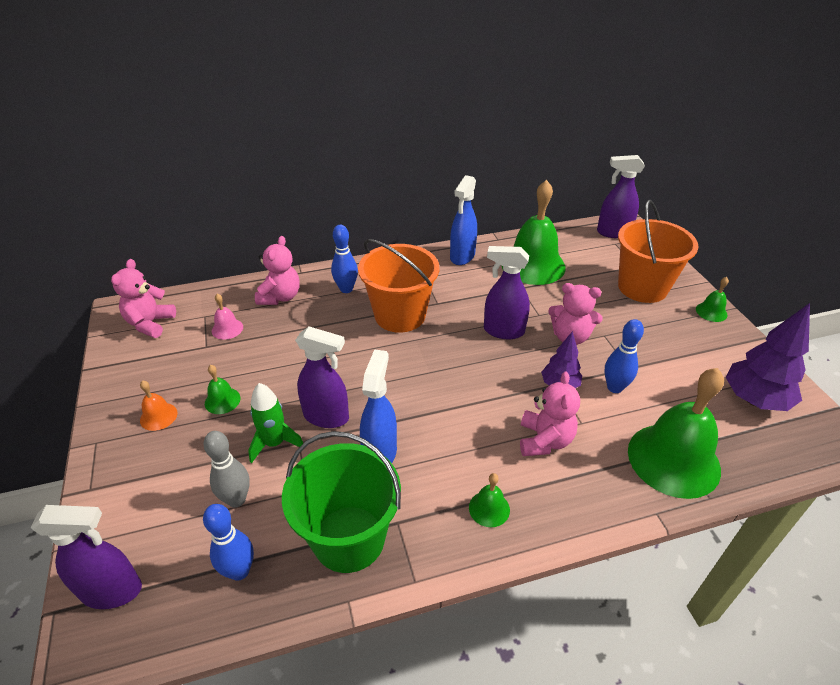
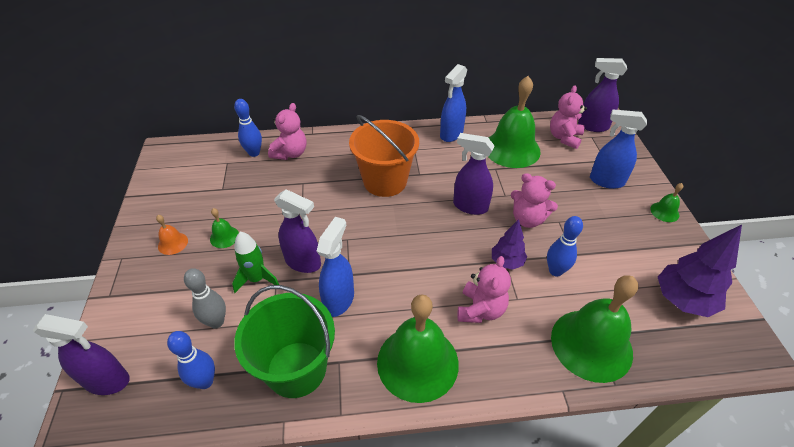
camera: 10 degrees right, 5 degrees up
(150, 323) = (184, 164): pink teddy bear -> pink teddy bear (564, 138)
(227, 329) = (242, 176): pink bell -> none
(346, 289) = (346, 152): blue bowling pin -> blue bowling pin (254, 153)
(489, 508) = (417, 362): green bell -> green bell, size x2.33
(642, 287) = (606, 181): orange bucket -> blue spray bottle

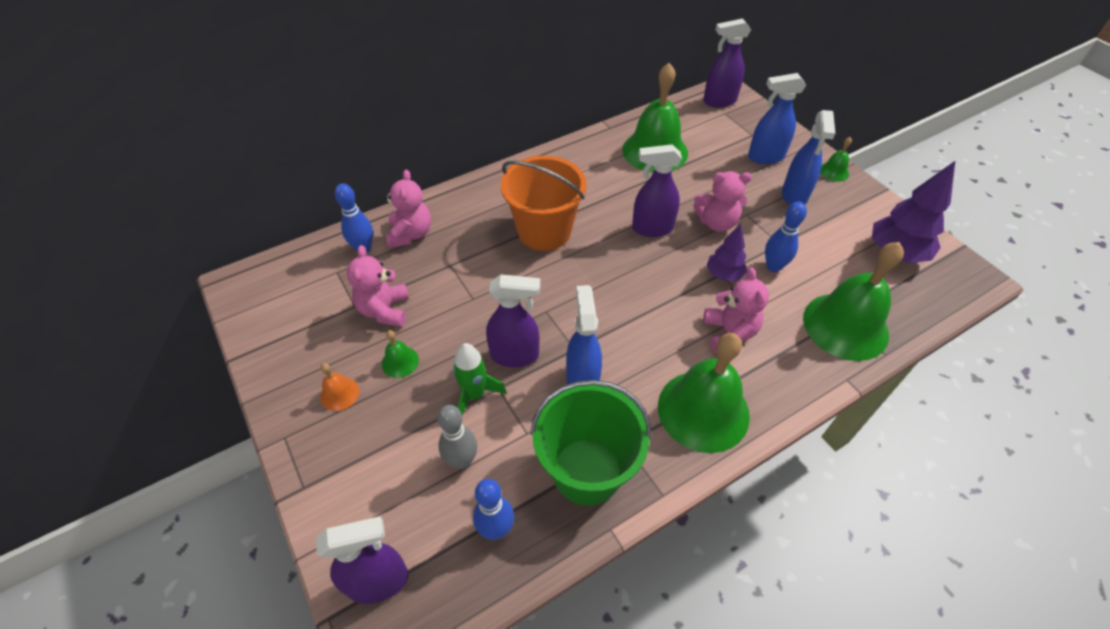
camera: 25 degrees left, 5 degrees up
(451, 134) = (581, 153): blue spray bottle -> blue spray bottle (794, 196)
(564, 138) = (699, 122): pink teddy bear -> pink teddy bear (385, 310)

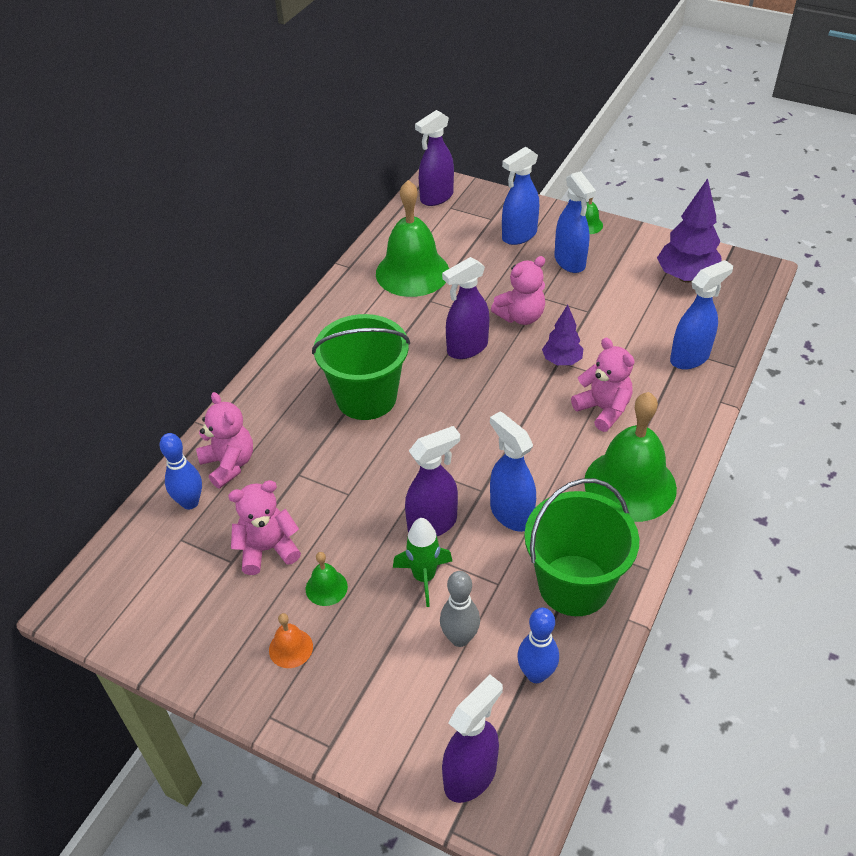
camera: 30 degrees left, 5 degrees down
(385, 310) = (267, 549): pink teddy bear -> pink teddy bear turned 105 degrees clockwise
(544, 231) = (366, 397): orange bucket -> green bucket
(773, 266) = (598, 334): blue bowling pin -> none
(845, 326) = (690, 358): green bell -> blue spray bottle

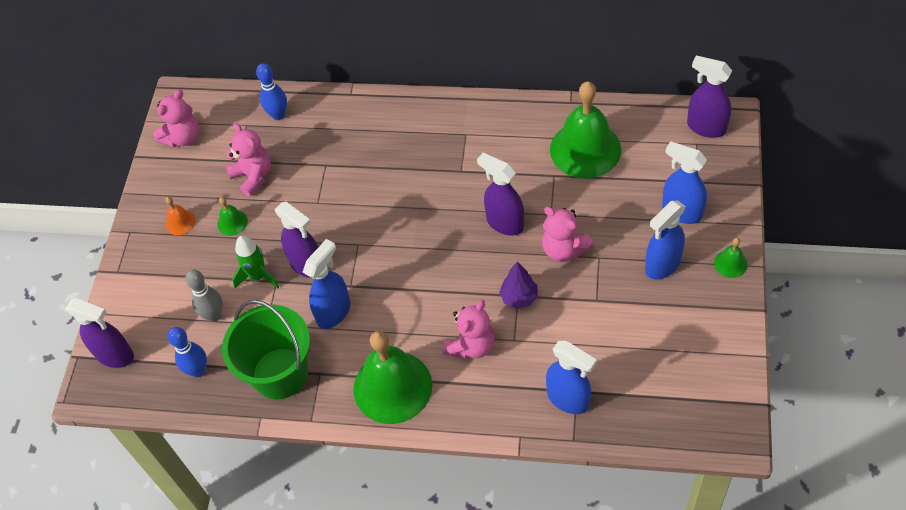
camera: 75 degrees right, 10 degrees up
(229, 464) = (319, 121): pink teddy bear -> pink teddy bear (183, 137)
(366, 397) = (418, 175): green bucket -> none
(686, 277) = (689, 370): purple tree -> none

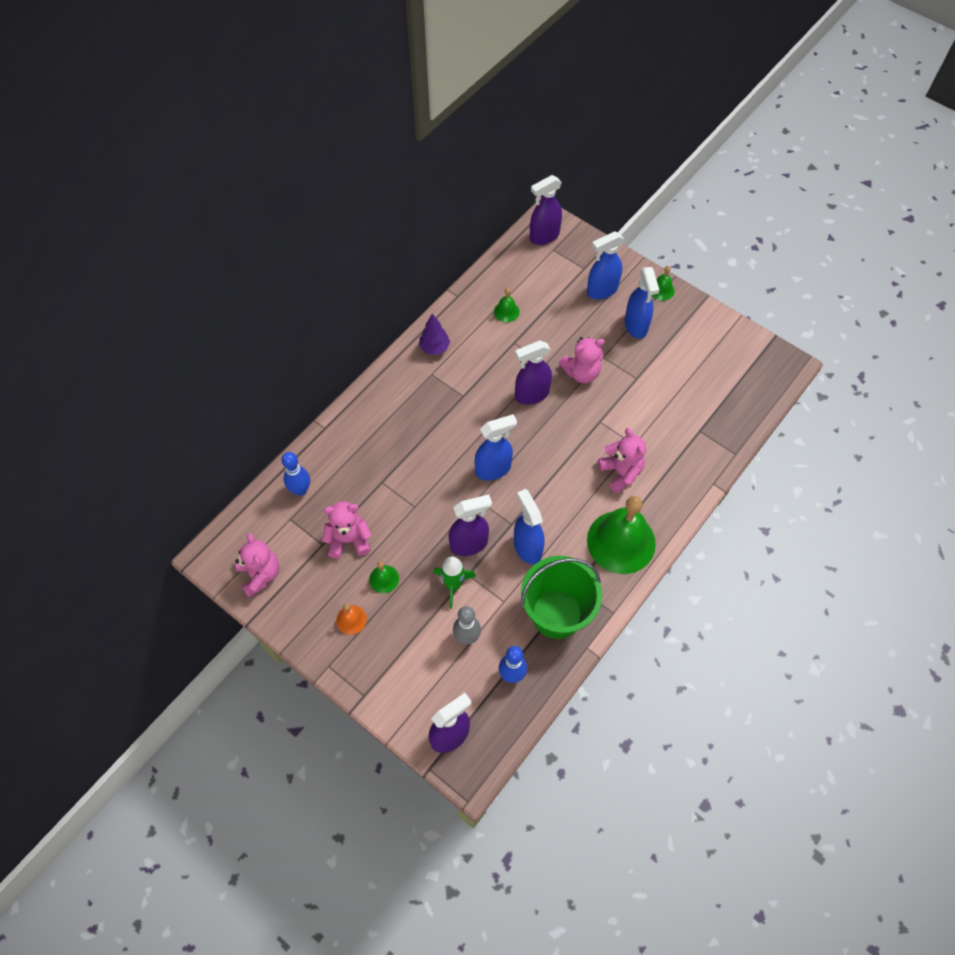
camera: 65 degrees left, 5 degrees up
(519, 297) = (601, 421): purple tree -> purple tree (434, 347)
(568, 399) = (703, 438): blue spray bottle -> blue spray bottle (493, 469)
(585, 149) = (506, 311): green bell -> green bell, size x0.43

